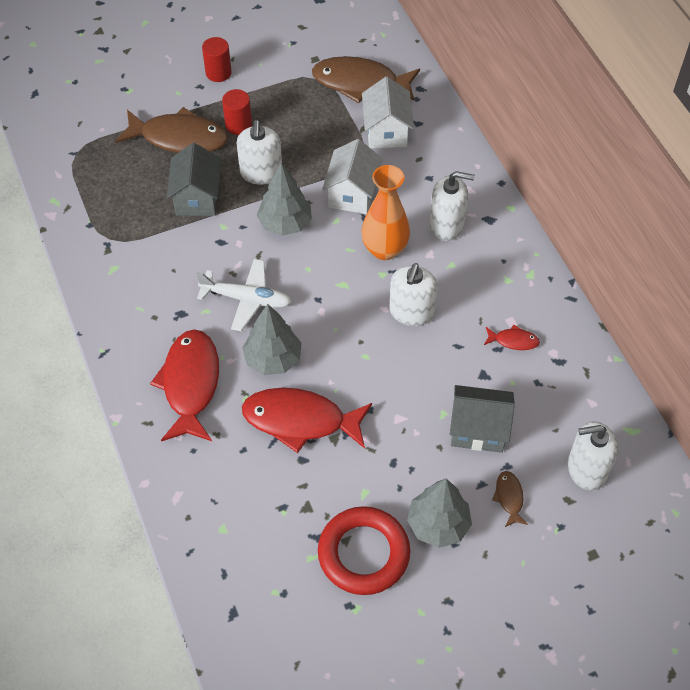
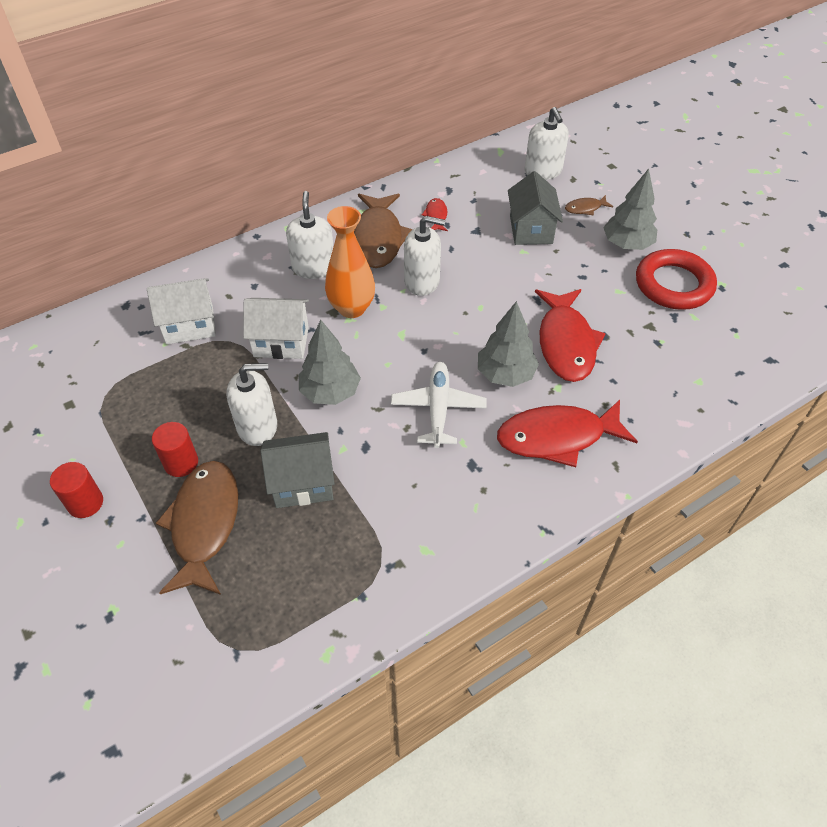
camera: 100 degrees left, 5 degrees down
(360, 83) = (114, 356): brown fish -> brown fish (378, 238)

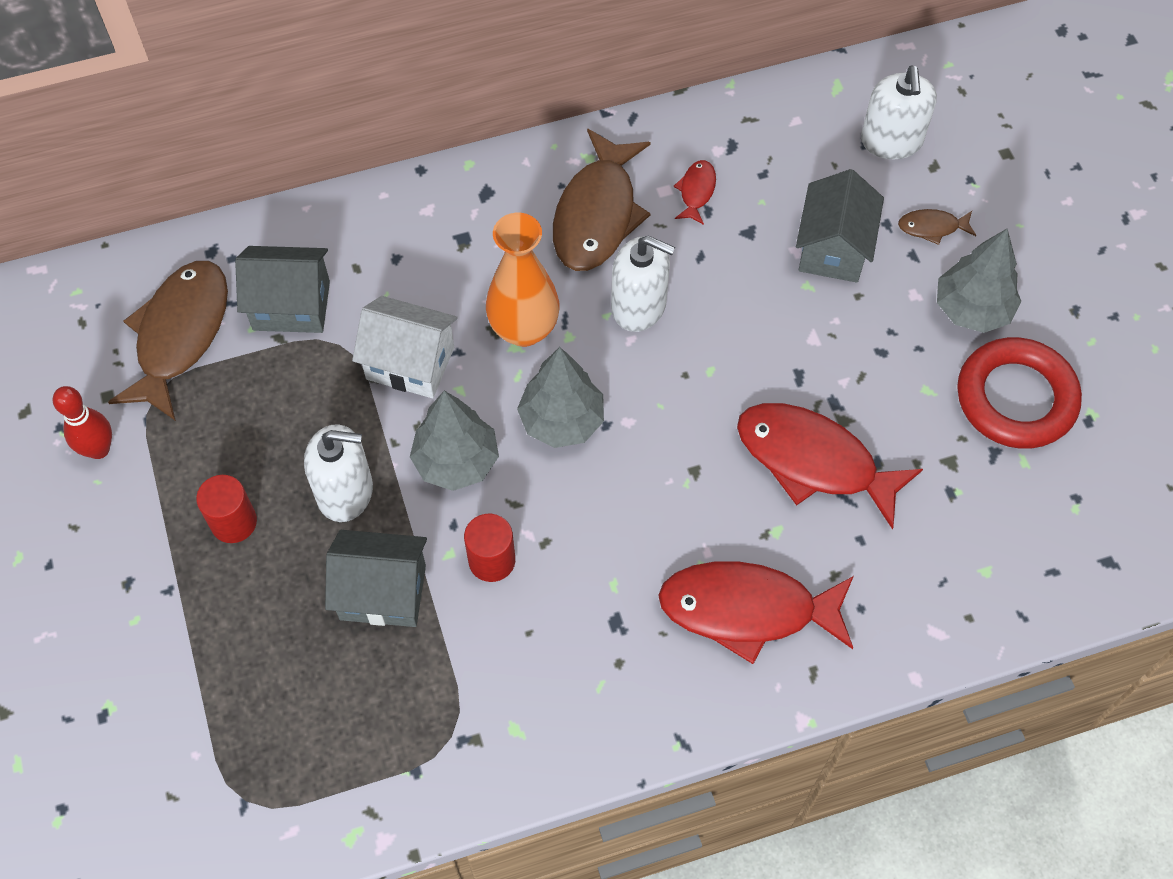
camera: 15 degrees right, 10 degrees up
(69, 438) = (99, 449): none -> red bowling pin
(85, 503) = (102, 551): red cylinder -> red cylinder (492, 560)
(189, 325) = (291, 305): white house -> grey house
(204, 524) = (244, 620): brown fish -> brown fish (180, 335)
(313, 267) = (488, 246): white soap dispenser -> none
(438, 409) = (596, 524): white plane -> none
(505, 374) = (709, 492): grey tree -> grey tree (562, 421)
(566, 343) = (814, 461): red fish -> red fish turned 105 degrees clockwise

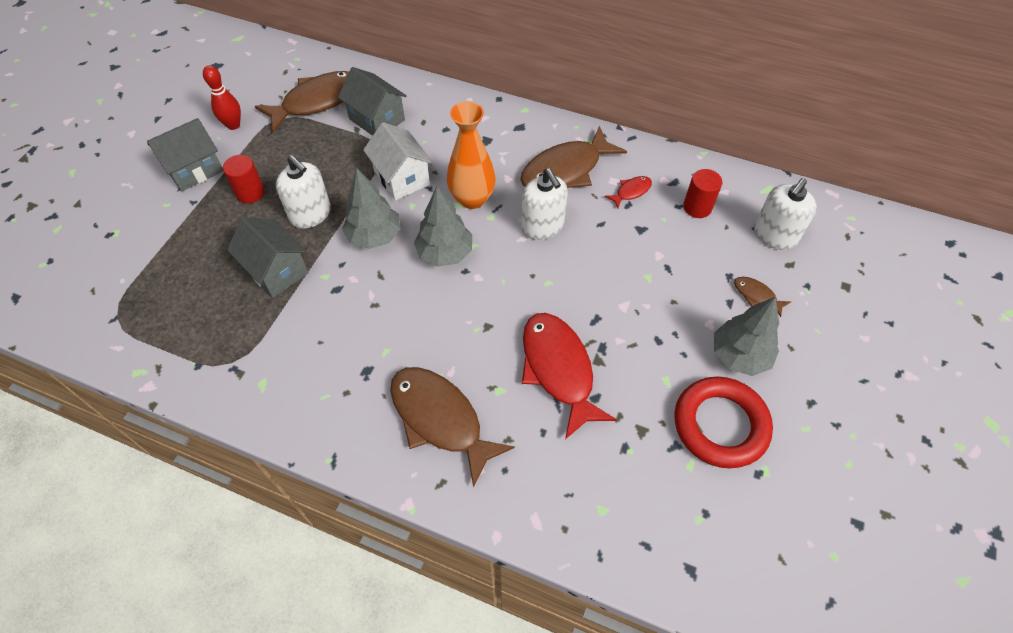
camera: 40 degrees right, 5 degrees down
(492, 560) = (340, 294): red cylinder -> red cylinder (697, 207)
(747, 609) = (440, 419): red fish -> brown fish
(833, 249) = (682, 268): grey house -> grey house (194, 169)

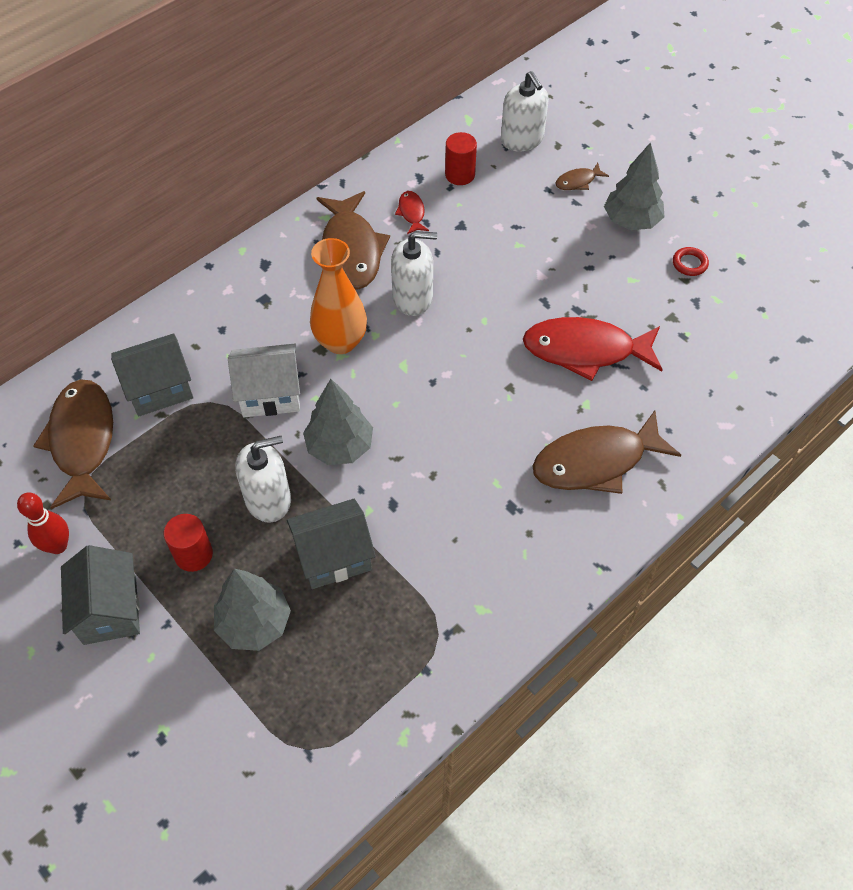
camera: 65 degrees left, 0 degrees up
(445, 253) = (400, 391): grey tree -> grey tree (254, 623)
(720, 425) = (689, 264): red ring -> red ring, size x0.41

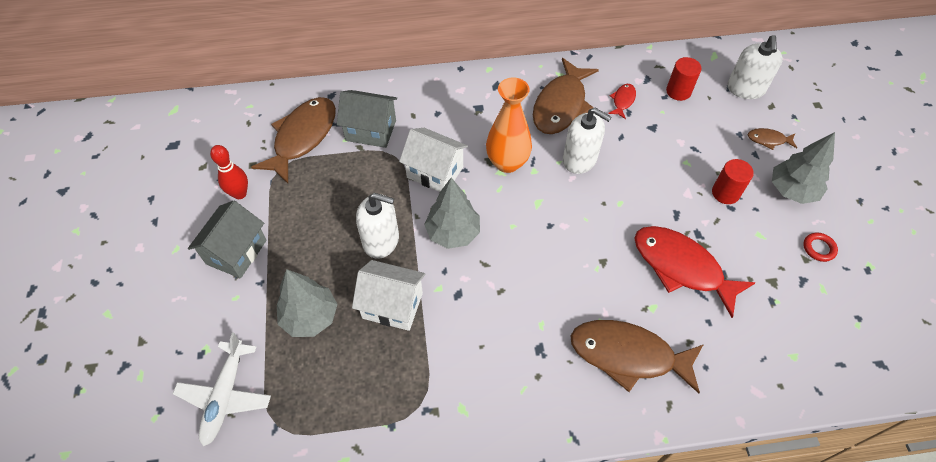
camera: 35 degrees right, 0 degrees up
(193, 554) = (309, 248): red cylinder -> red cylinder (725, 193)
(227, 759) = (225, 395): none -> white plane
(334, 556) = (392, 305): grey house -> white house

